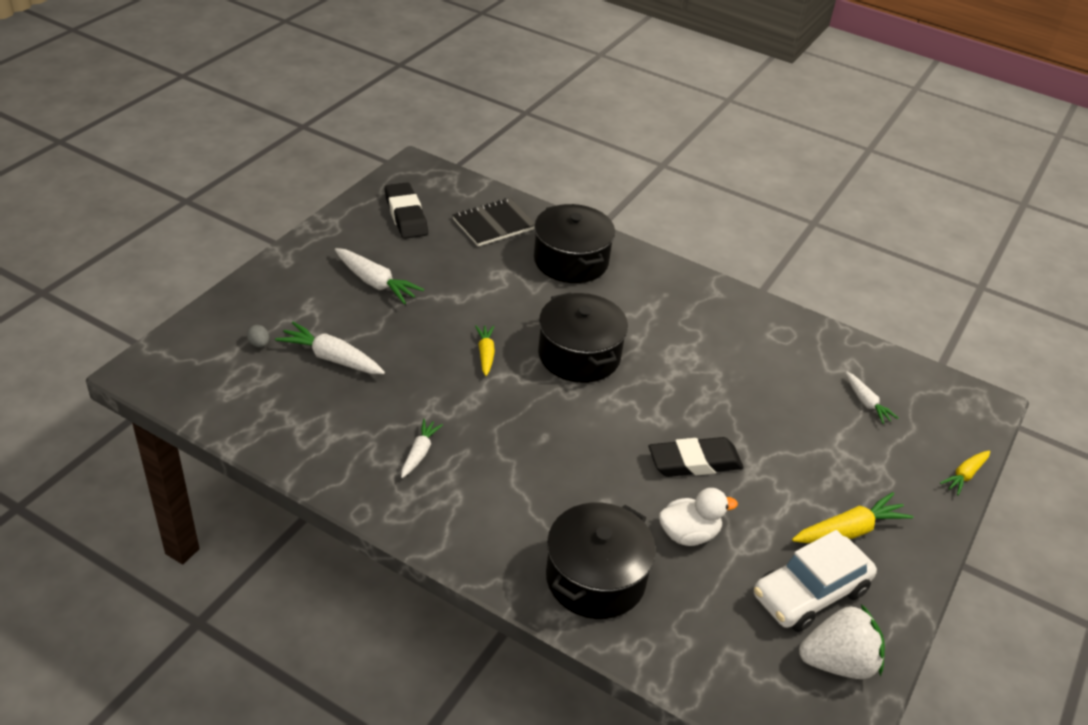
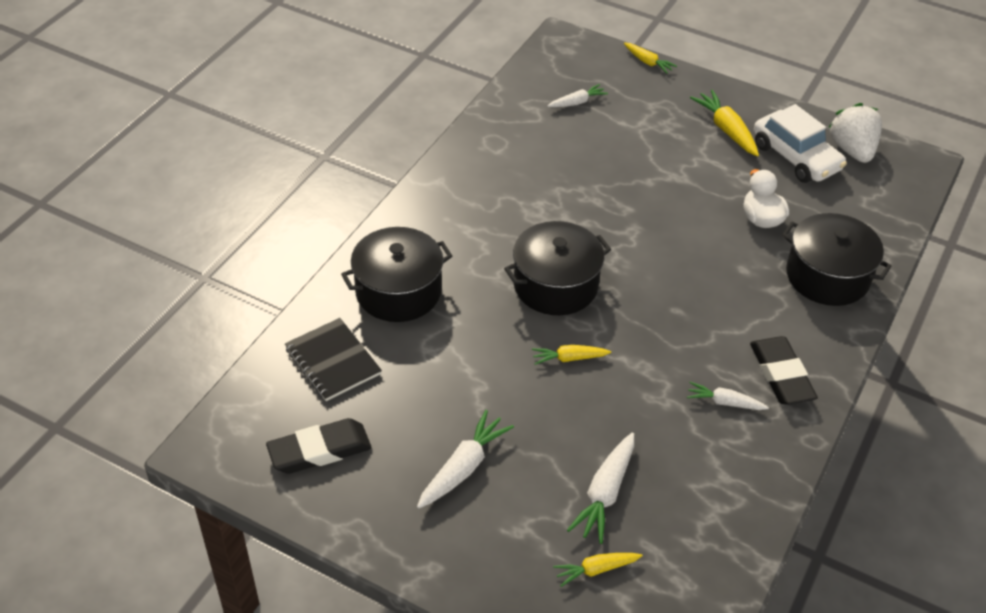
camera: 90 degrees left, 5 degrees up
(259, 344) = (596, 570): grey egg -> yellow carrot
(694, 462) = (679, 211): black eraser -> black eraser (781, 375)

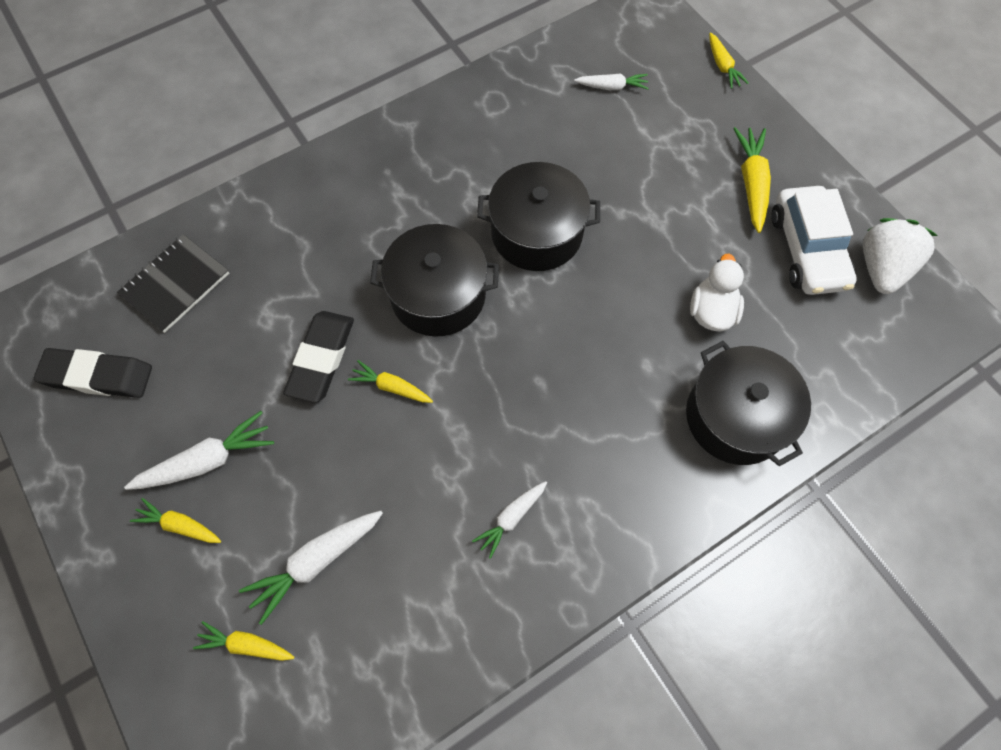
camera: 30 degrees right, 20 degrees up
(333, 361) = (175, 284): black notebook -> black notebook turned 45 degrees clockwise
(398, 291) = (285, 234): black pot -> black pot (536, 233)
(477, 519) = (180, 525): none -> yellow carrot
(724, 402) = (511, 518): white carrot -> white carrot turned 90 degrees counterclockwise
(781, 375) = (596, 515): black eraser -> black eraser (322, 359)

